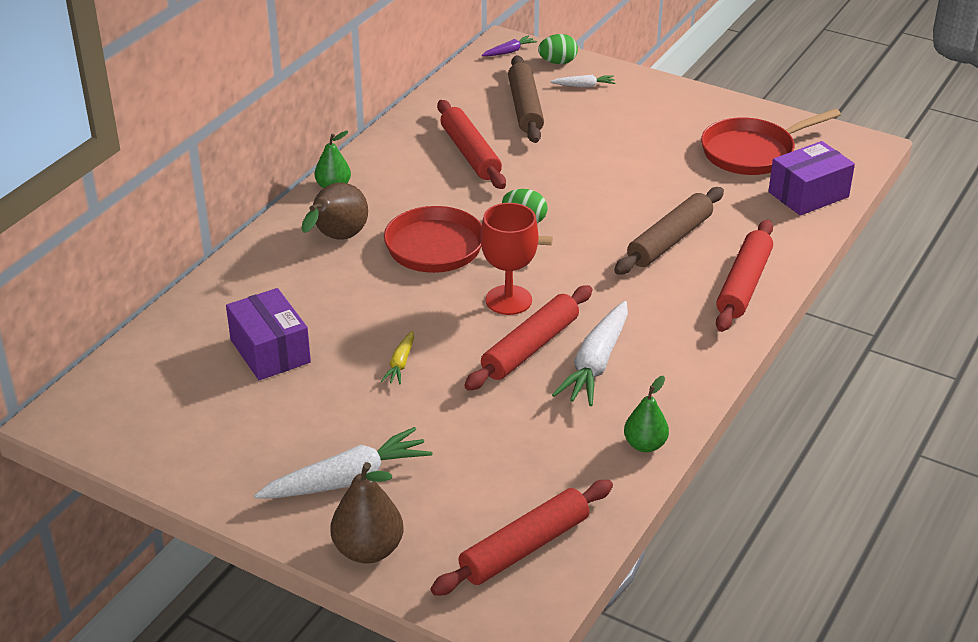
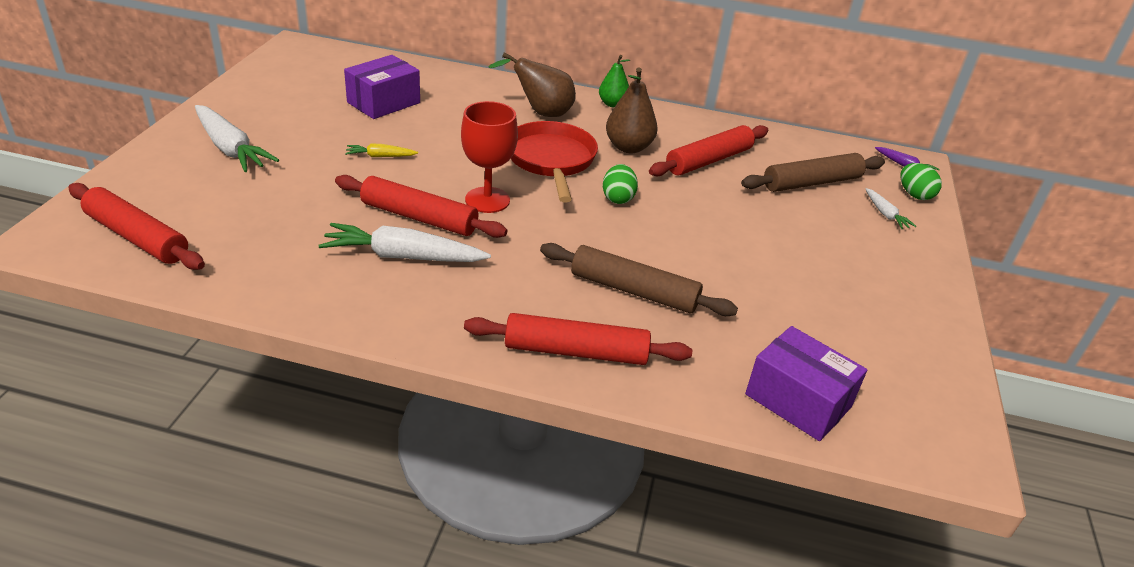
camera: 70 degrees right, 0 degrees up
(368, 550) = (146, 165): brown pear -> brown pear (628, 147)
(645, 445) = (280, 296): green pear -> none
(753, 152) = (857, 346): red pan -> none

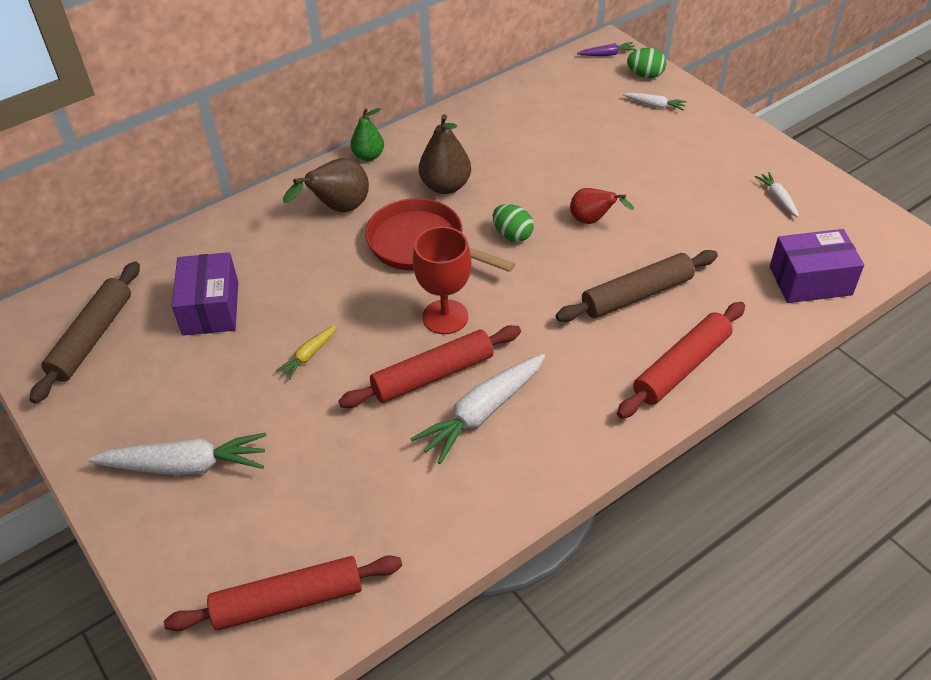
camera: 45 degrees left, 10 degrees up
(691, 232) = (592, 220): none -> red pear
(708, 160) = (507, 151): red rolling pin -> none
(811, 183) = (586, 116): brown rolling pin -> brown rolling pin (92, 338)
(881, 335) = (777, 198): none -> white carrot

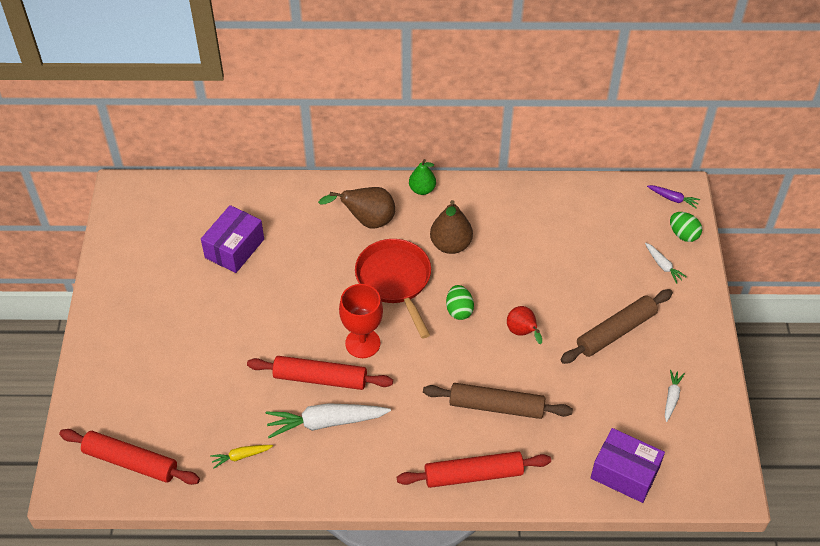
camera: 35 degrees right, 5 degrees up
(92, 338) = (156, 228): brown rolling pin -> brown rolling pin (615, 331)
(186, 465) = (143, 345): white carrot -> none
(308, 356) = (262, 318): yellow carrot -> yellow carrot (241, 456)

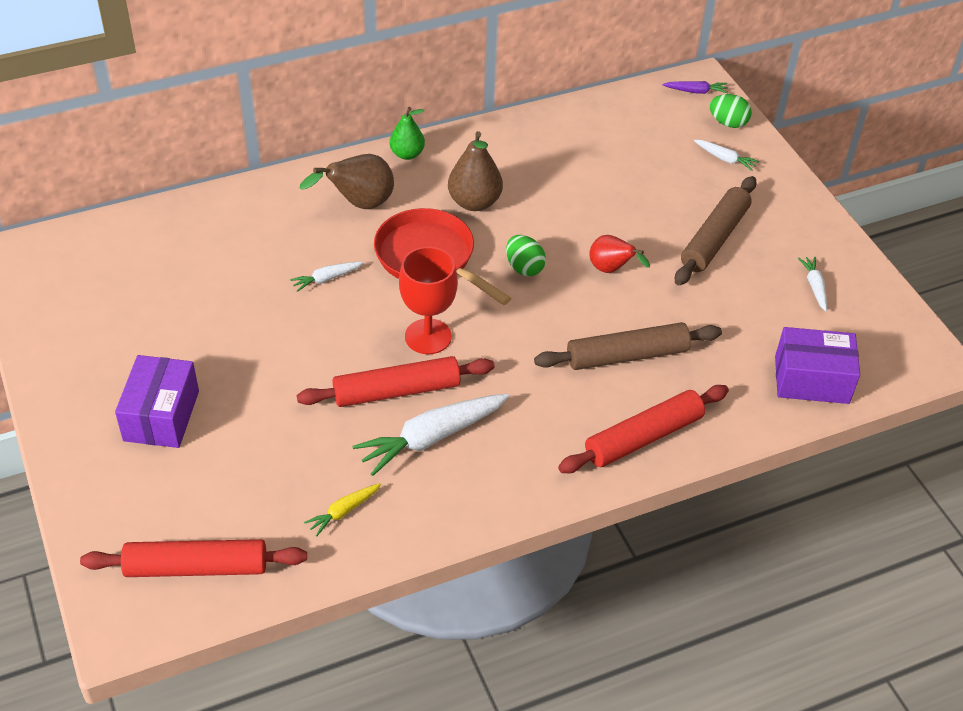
camera: 25 degrees left, 5 degrees down
(234, 248) = (205, 279): purple box -> purple box (161, 416)
(315, 274) = (326, 279): none -> white carrot

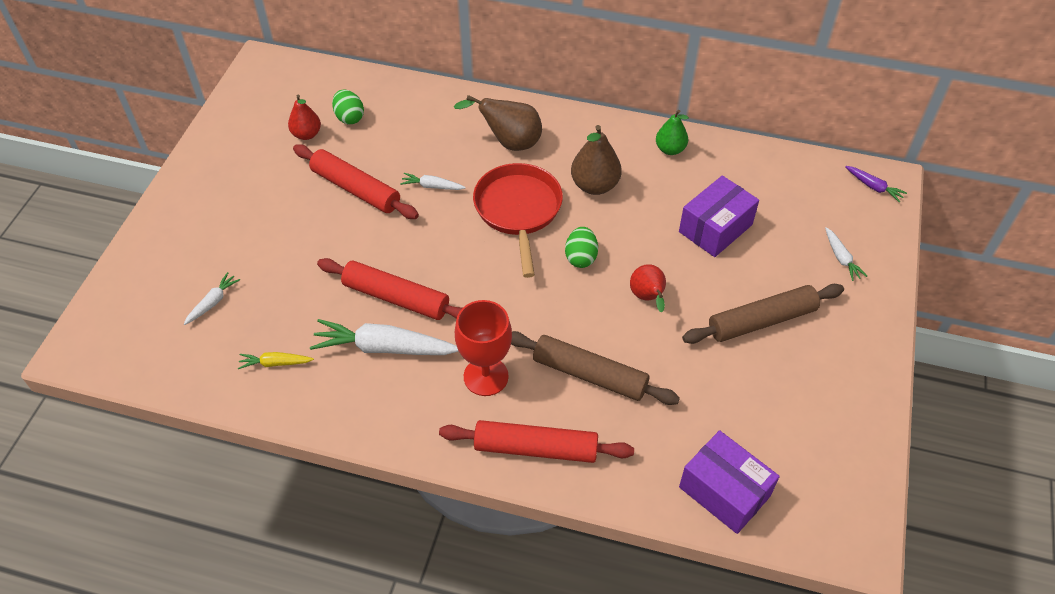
camera: 40 degrees right, 5 degrees up
(145, 297) = (306, 134): none -> red pear
(161, 416) = (236, 223): purple box -> purple box (715, 228)
(196, 567) = (154, 341): red rolling pin -> red rolling pin (356, 189)
(407, 154) = (582, 122): green pear -> green pear (670, 149)
(428, 336) = (458, 270): red goblet -> red goblet (486, 376)
(728, 123) = (876, 228): green egg -> green egg (349, 117)
(814, 287) = (810, 413): white carrot -> white carrot (213, 302)

